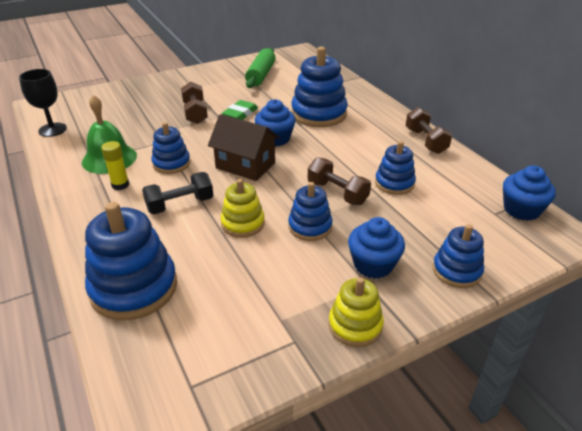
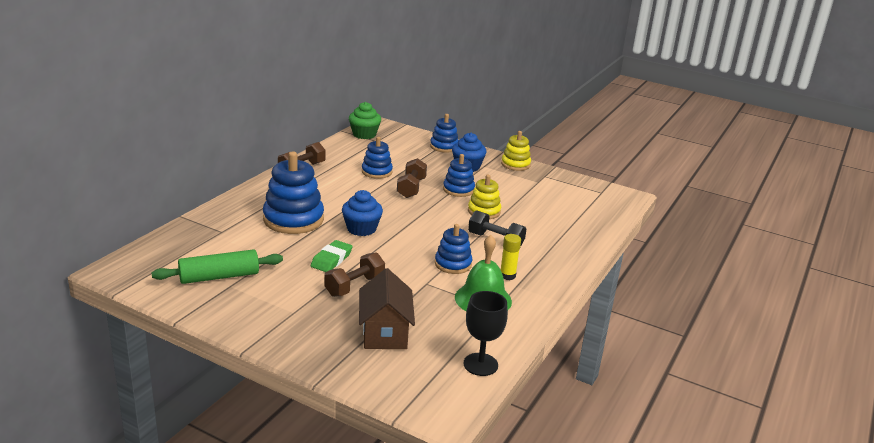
camera: 125 degrees left, 10 degrees down
(134, 288) = (579, 227): blue stacking toy -> none
(240, 114) = (331, 260): green eraser -> green eraser turned 60 degrees counterclockwise
(245, 165) = (417, 230): brown house -> brown house (385, 332)
(521, 210) = (364, 134): blue cupcake -> green cupcake

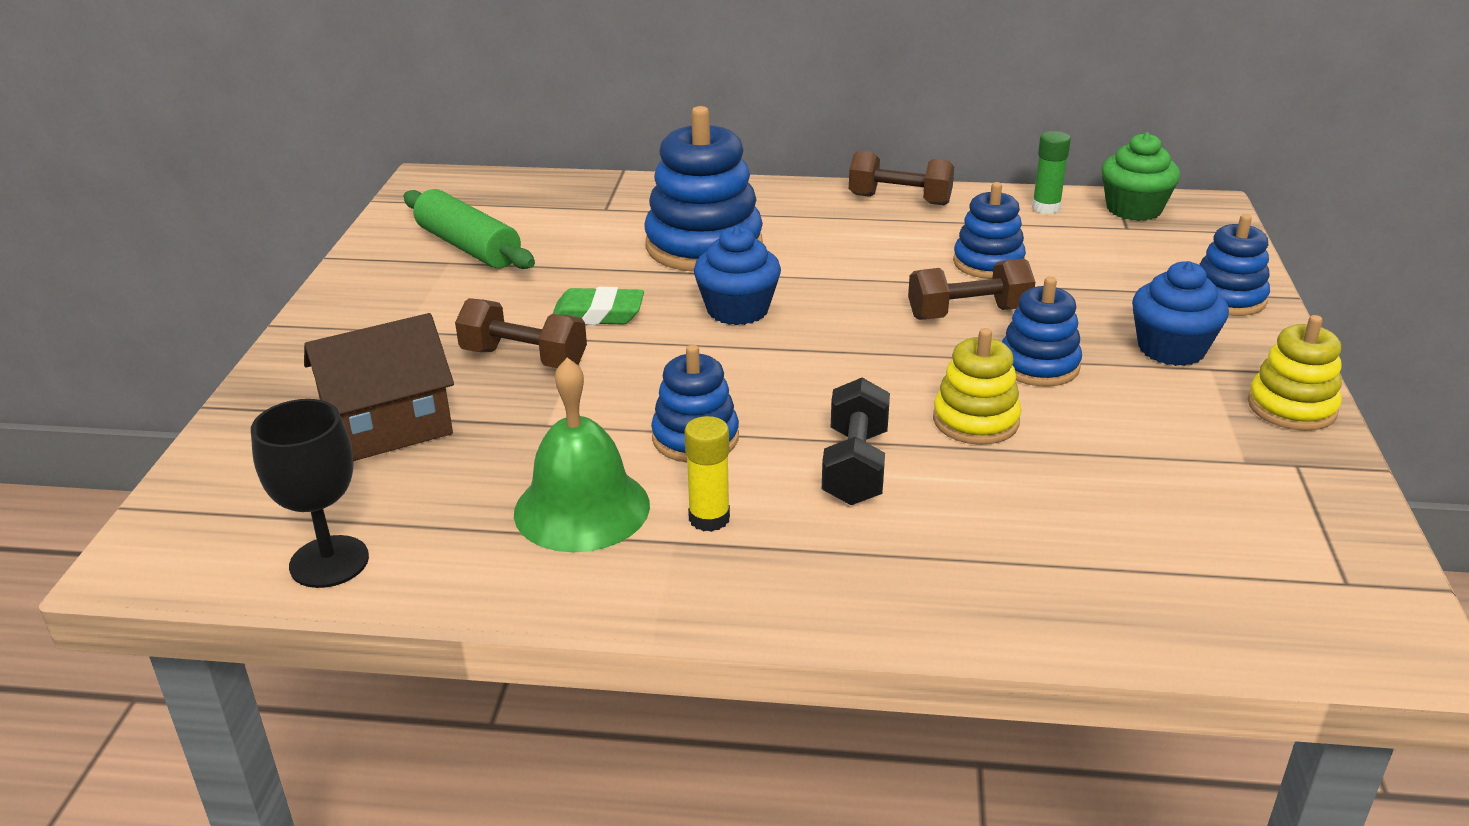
camera: 70 degrees right, 5 degrees up
(344, 147) = (1046, 207): none -> green glue stick

